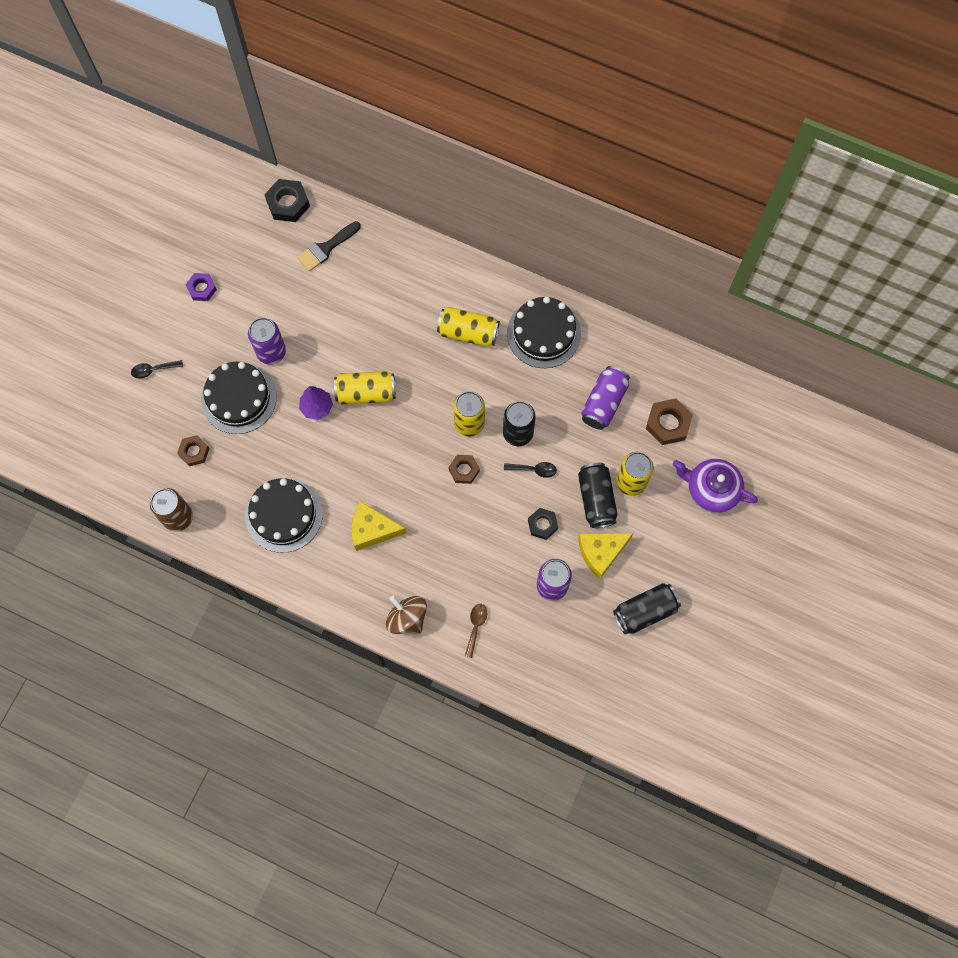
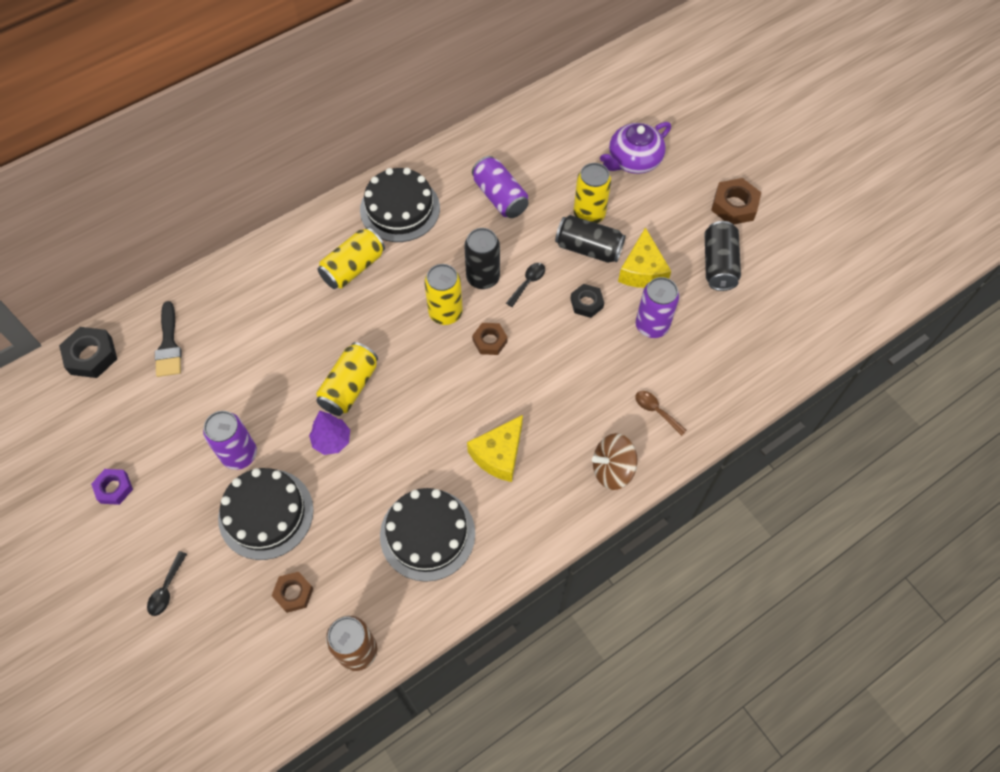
camera: 60 degrees left, 10 degrees down
(668, 424) = (552, 161): brown nut -> brown nut (734, 206)

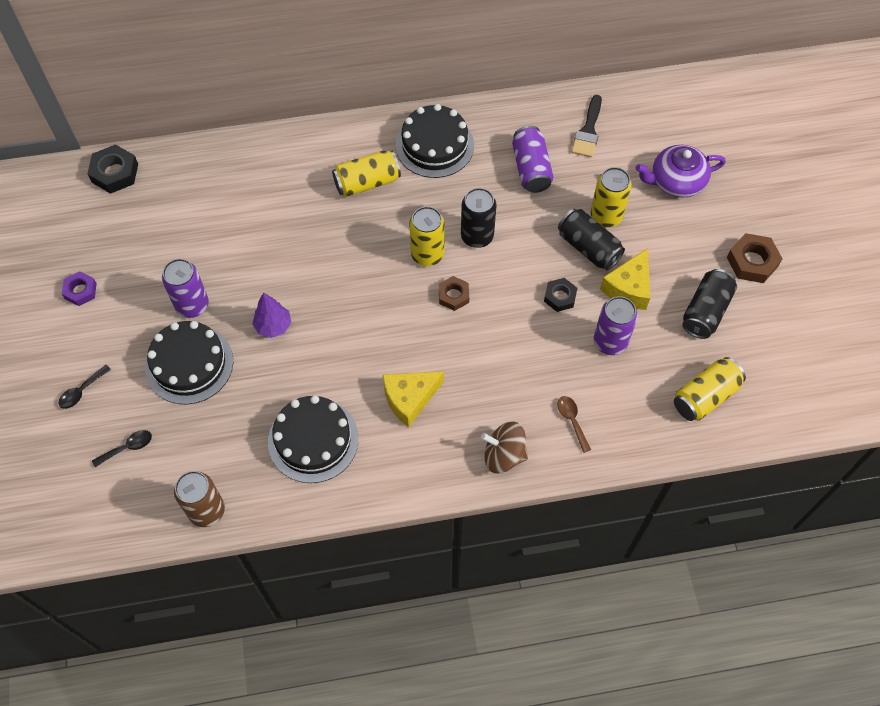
camera: 25 degrees right, 0 degrees up
(169, 345) = (180, 189): black brush -> black brush (588, 131)
(293, 593) = (179, 439): brown nut -> none
(349, 387) = (311, 286): yellow can -> yellow can (705, 396)
(528, 283) = (515, 257): black spoon -> black spoon (127, 448)

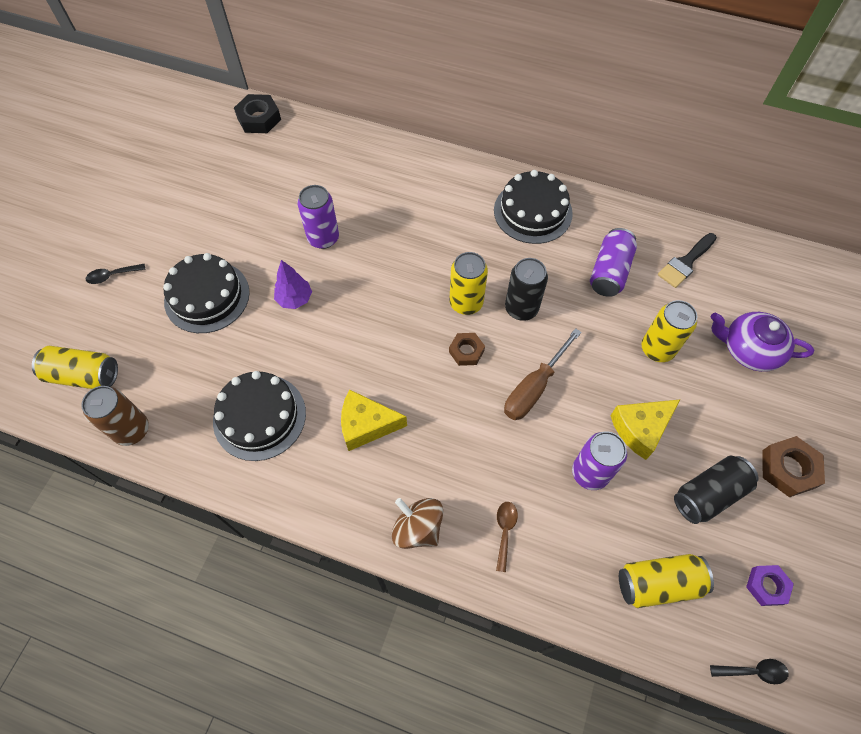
camera: 30 degrees right, 0 degrees up
(80, 291) = (169, 196): purple nut -> purple nut (766, 586)
(127, 448) = (111, 341): black spoon -> black spoon (753, 671)
(192, 305) = (243, 249): purple can -> purple can (323, 238)
(367, 182) = (453, 216): yellow can -> yellow can (84, 375)
(527, 298) = (534, 388): none -> brown screwdriver
(560, 297) = (566, 403): black nut -> none
(588, 247) = (622, 370): black can -> none

